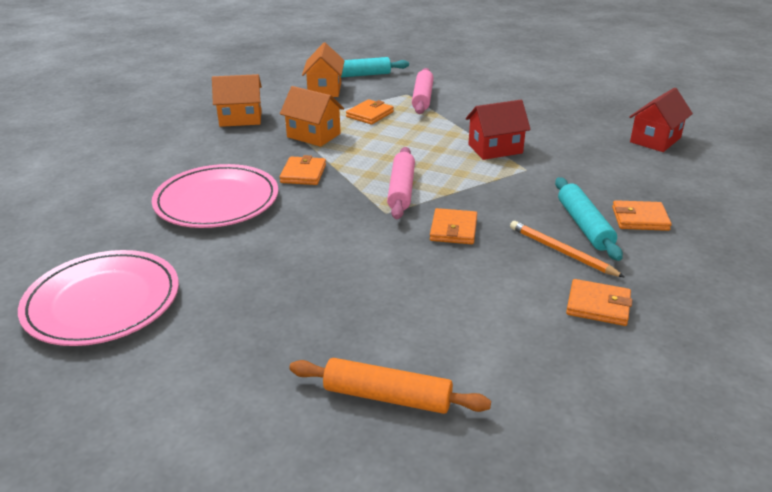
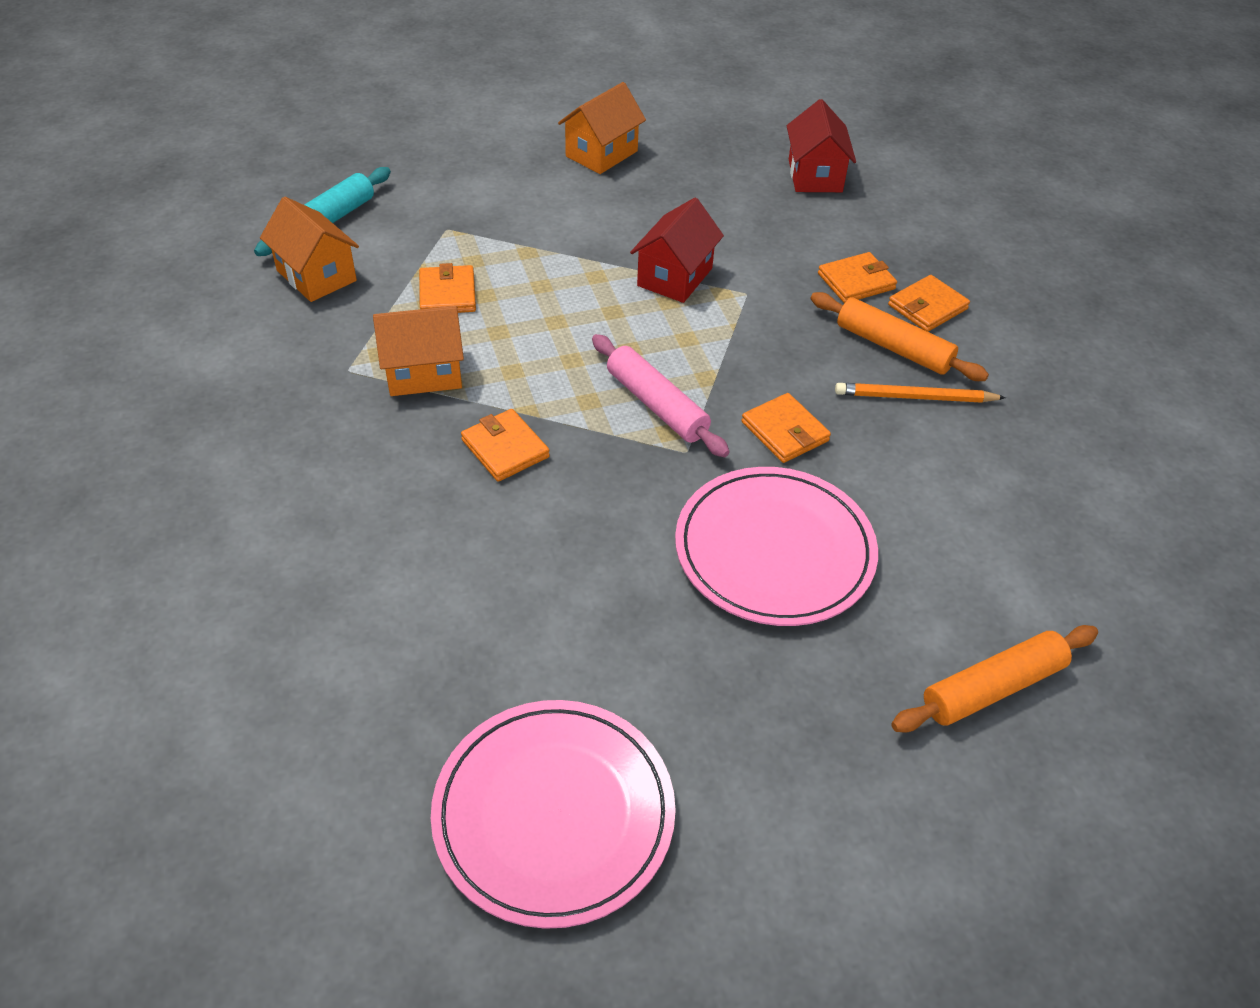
camera: 45 degrees left, 15 degrees up
(217, 201) = (458, 564): pink plate -> pink plate (774, 550)
(240, 119) = (269, 398): orange house -> orange house (601, 154)
(422, 98) = (476, 227): pink rolling pin -> none
(584, 226) = (893, 347): turquoise rolling pin -> orange rolling pin
(598, 305) = (1019, 447): orange wallet -> orange wallet (856, 281)

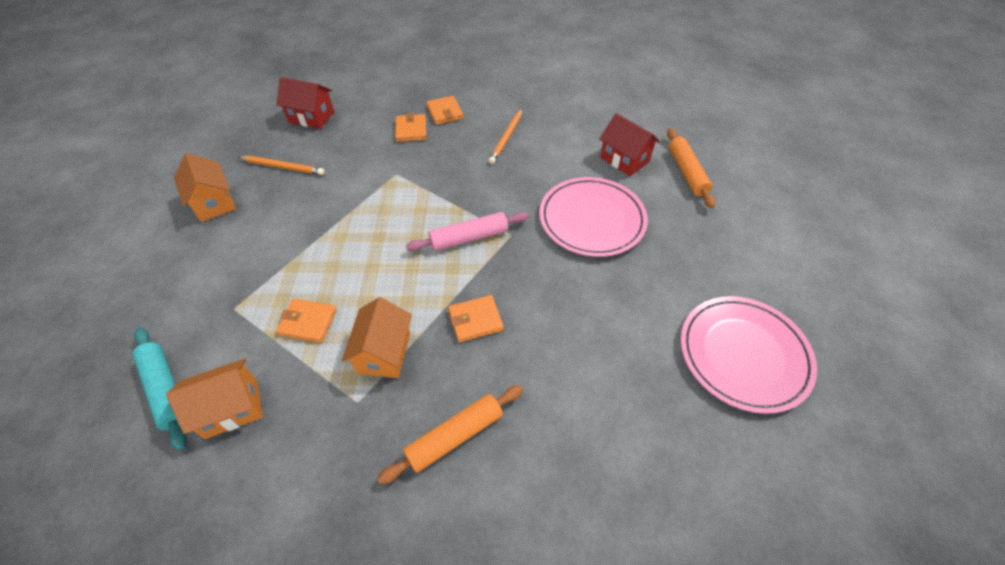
camera: 70 degrees left, 5 degrees up
(675, 277) = (363, 200): red house -> red house (624, 159)
(696, 185) = (283, 167): none -> orange pencil
(785, 431) = (511, 191): orange wallet -> none
(893, 347) = (468, 133): orange rolling pin -> orange rolling pin (455, 436)

